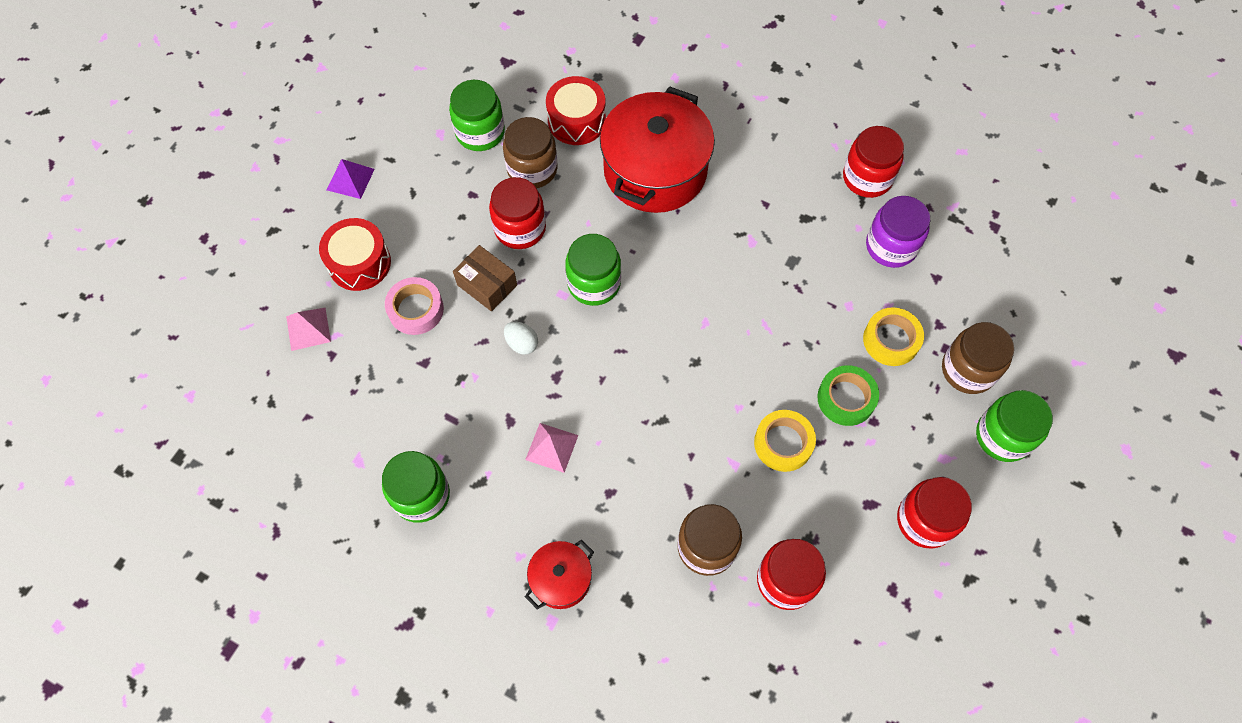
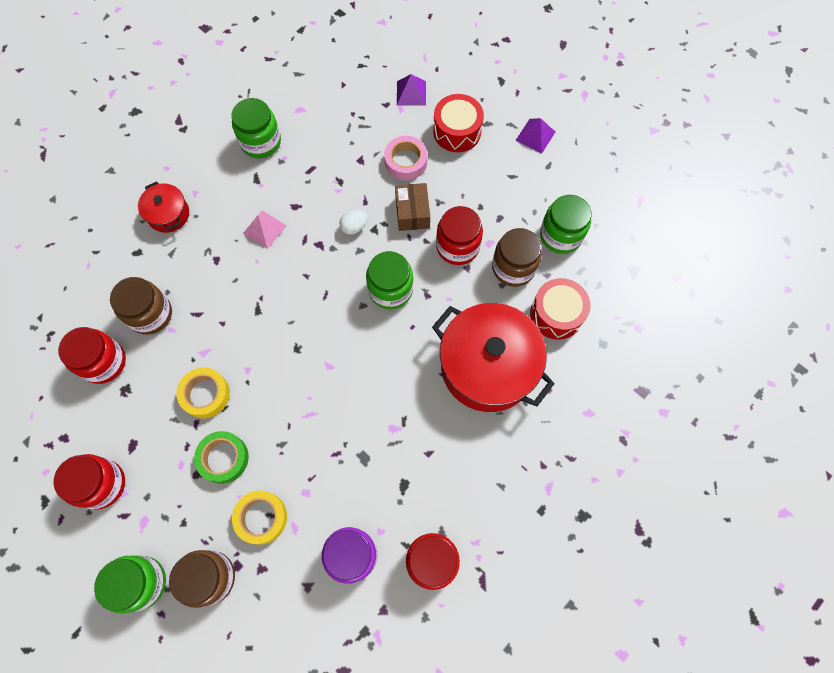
camera: 105 degrees right, 5 degrees up
(308, 329) = (411, 93): pink pyramid -> purple pyramid
(487, 285) = (412, 213): brown box -> brown box turned 60 degrees counterclockwise

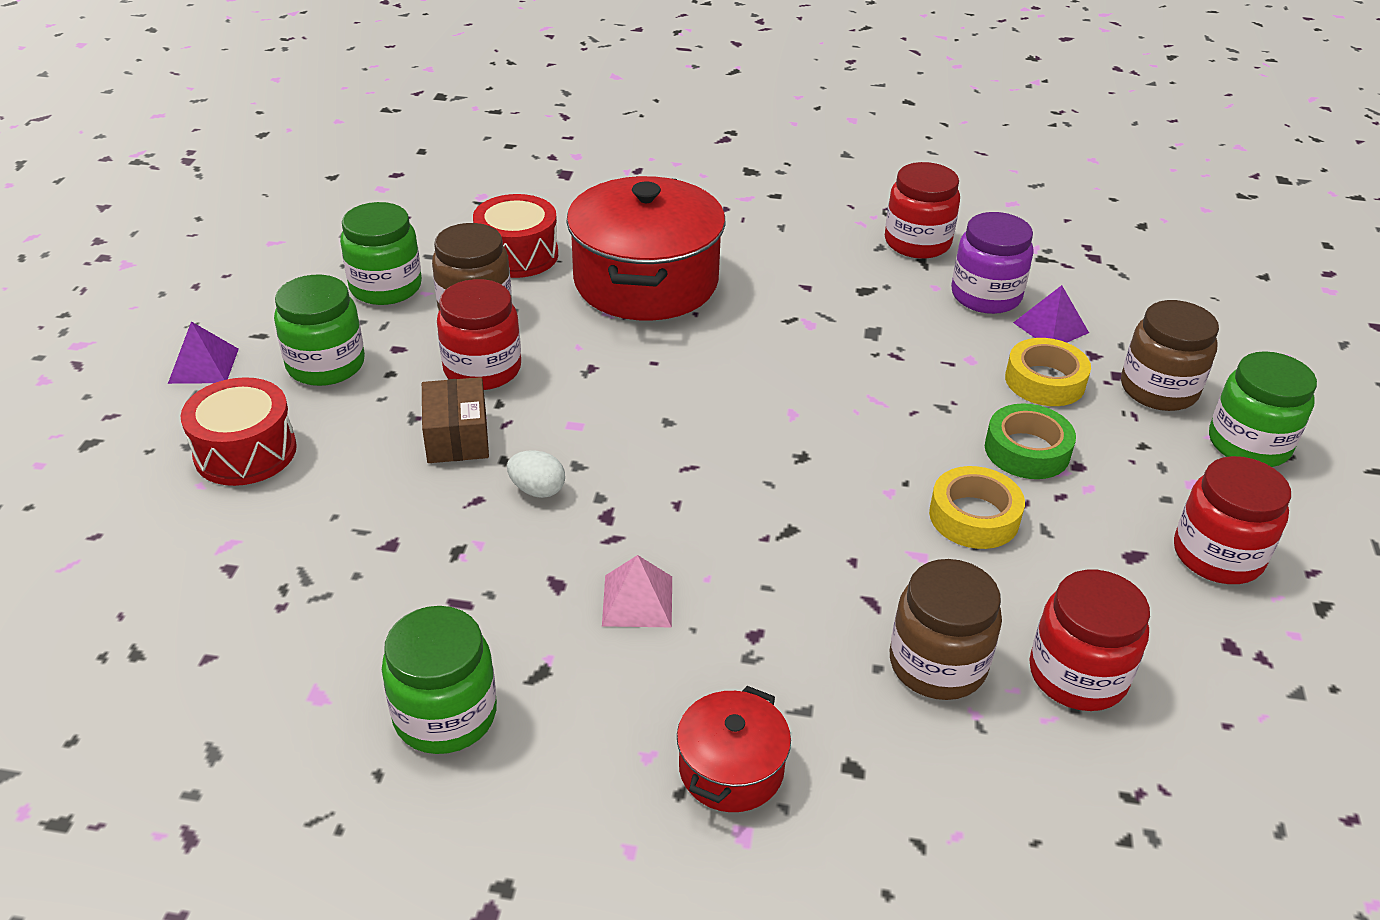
camera: 125 degrees left, 30 degrees down
(390, 290) = (615, 404): green jar -> green jar (326, 365)
(406, 161) = (355, 486): pink tape -> none
(411, 93) = (180, 545): purple pyramid -> purple pyramid (1050, 327)
(412, 213) = (457, 437): brown box -> brown box turned 60 degrees counterclockwise

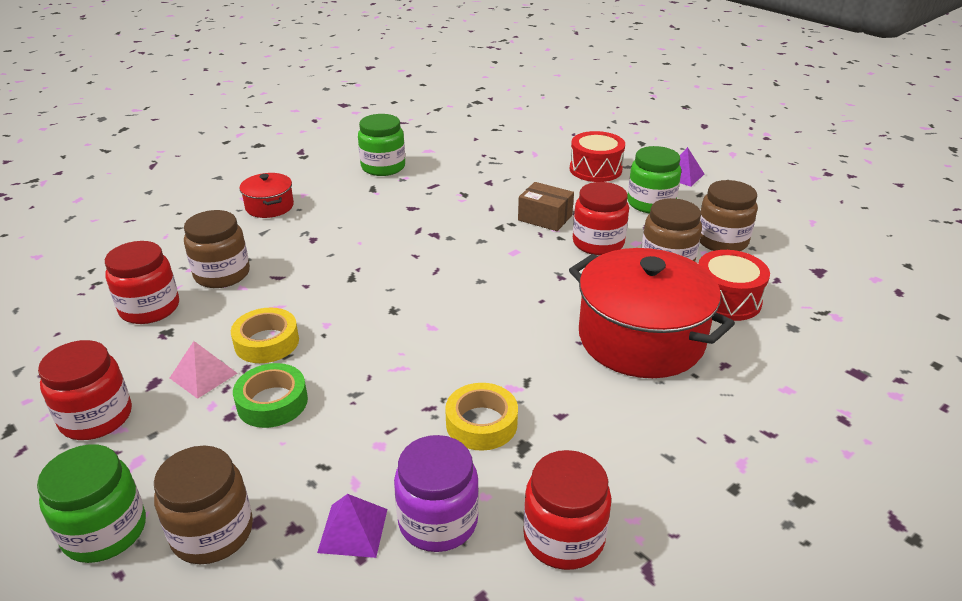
camera: 130 degrees right, 5 degrees down
(386, 287) = (722, 241): green jar -> brown jar
(537, 490) = (477, 224): white egg -> none
(637, 600) = (374, 221): pink pyramid -> pink pyramid (203, 375)
(1045, 381) = (309, 468): yellow tape -> yellow tape (481, 423)

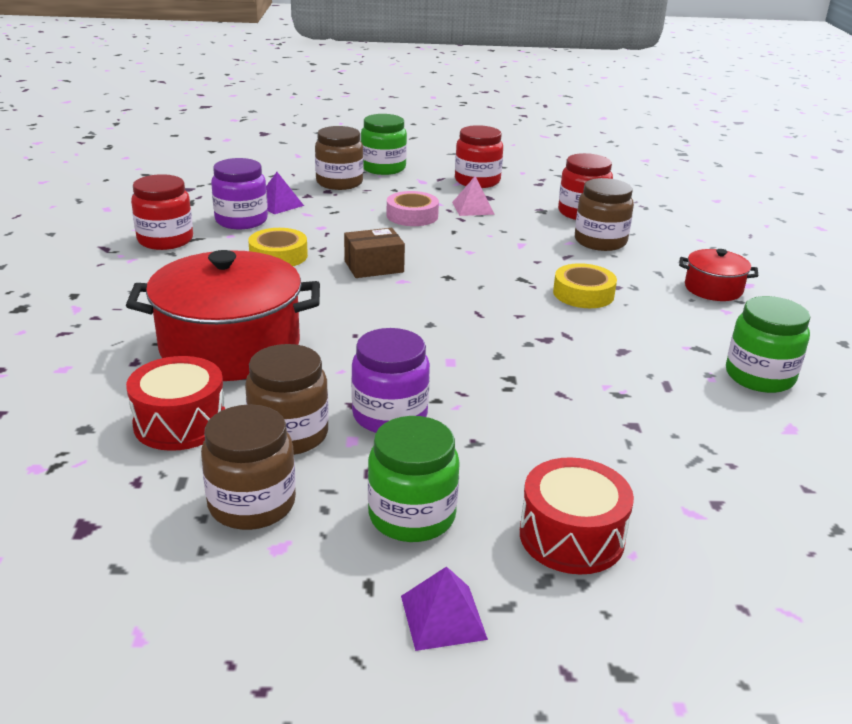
camera: 130 degrees right, 5 degrees down
(267, 342) = (479, 230): yellow tape -> yellow tape (583, 294)
(272, 402) = (412, 216): green tape -> pink tape
(545, 218) = (491, 414): brown box -> brown box (374, 266)
(598, 243) = (390, 415): red jar -> purple jar

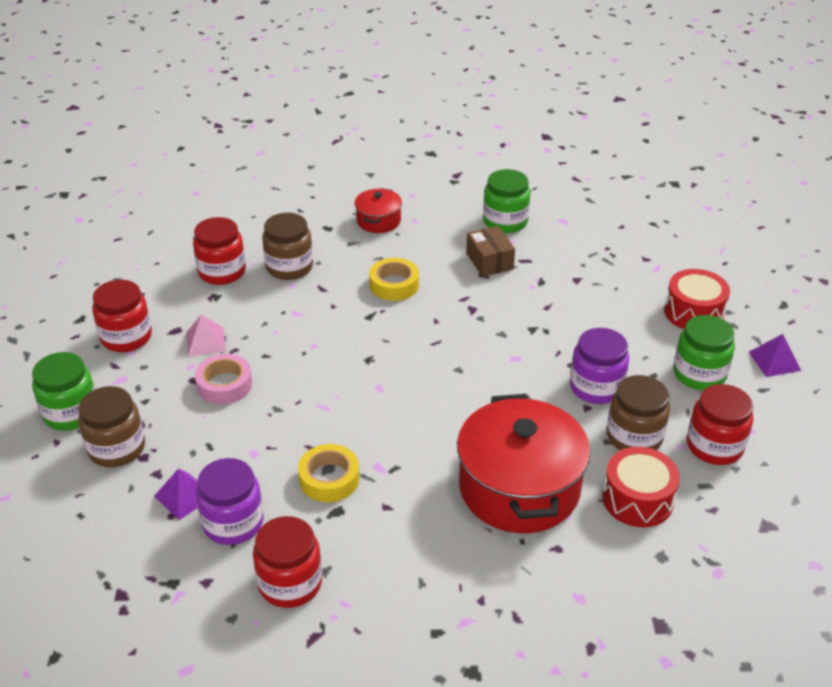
camera: 90 degrees left, 10 degrees up
(252, 504) = (714, 446): brown jar -> red jar
(374, 266) = (351, 407): brown box -> brown box (489, 261)

